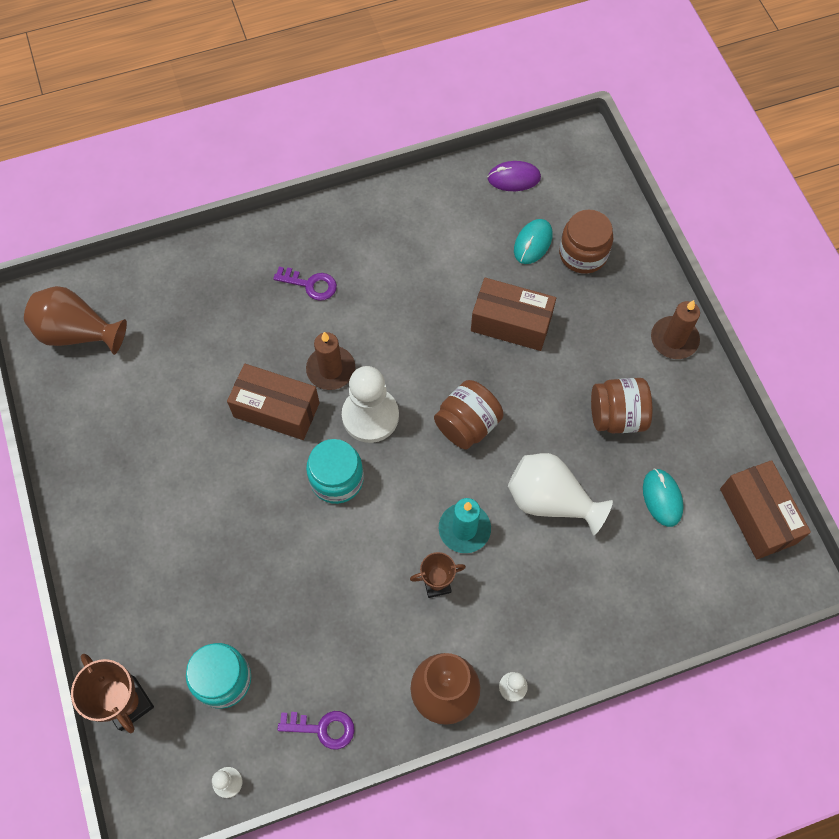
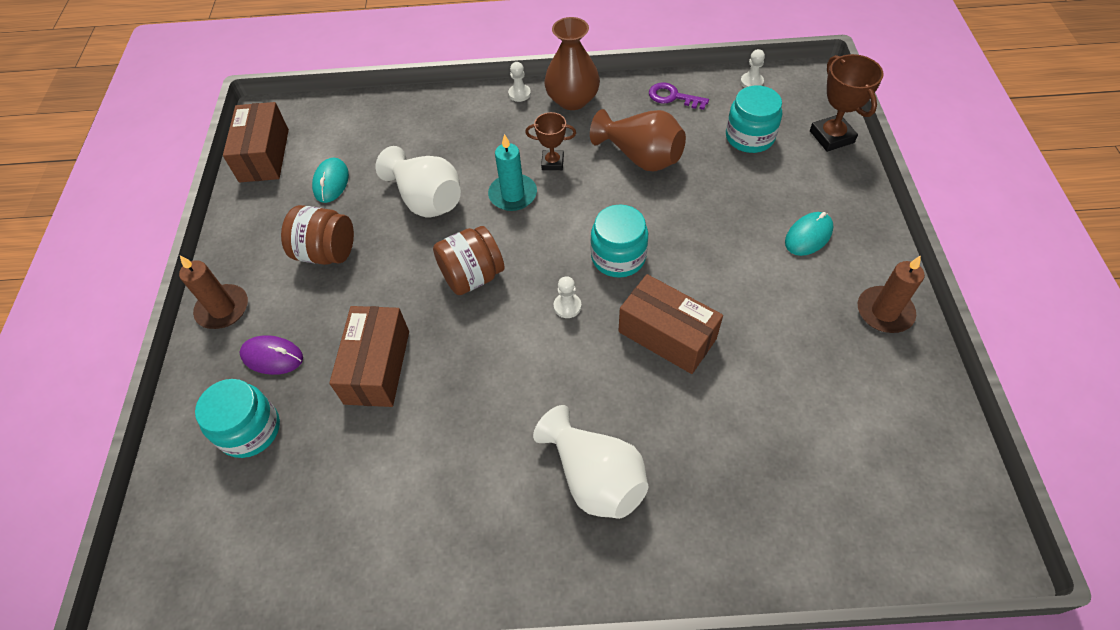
camera: 160 degrees left, 10 degrees down
(78, 333) = (911, 488): brown vase -> brown vase (640, 157)
(310, 284) = (594, 477): purple key -> white vase
(331, 369) = (596, 364): brown candle -> brown candle (884, 312)
(370, 416) = (567, 306): white pawn -> white pawn, size x0.45
(511, 323) = (377, 367): brown box -> brown box turned 60 degrees clockwise
(514, 178) = (267, 568): purple mouse -> purple mouse (272, 357)
(532, 243) = (298, 461): turquoise mouse -> turquoise mouse (808, 236)
(583, 254) = (250, 430): brown jar -> turquoise jar

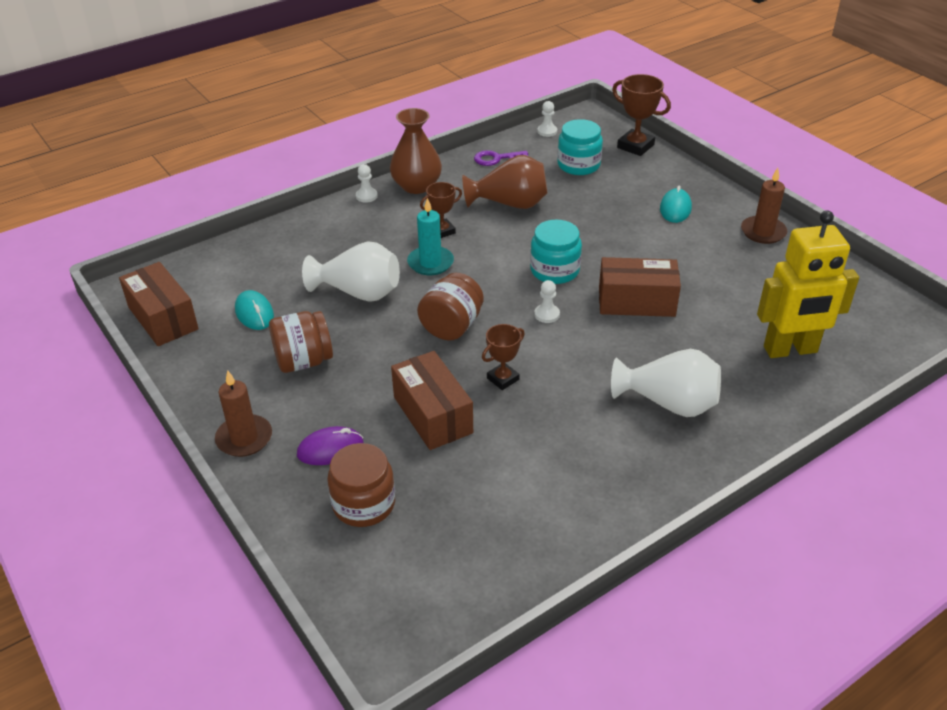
camera: 35 degrees left, 15 degrees down
(250, 430) = (364, 504): turquoise jar -> brown jar
(467, 360) = (503, 379): none -> brown trophy
(781, 484) = (790, 350): none -> yellow robot

